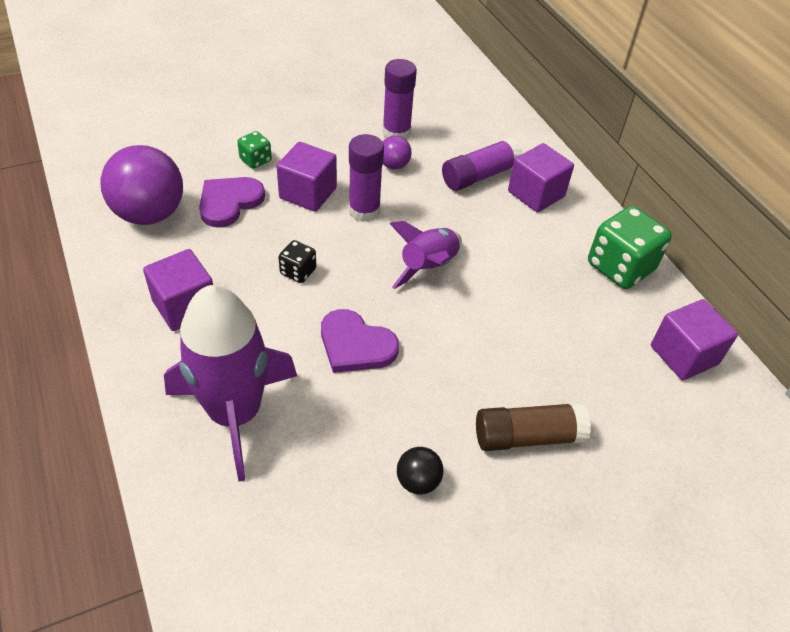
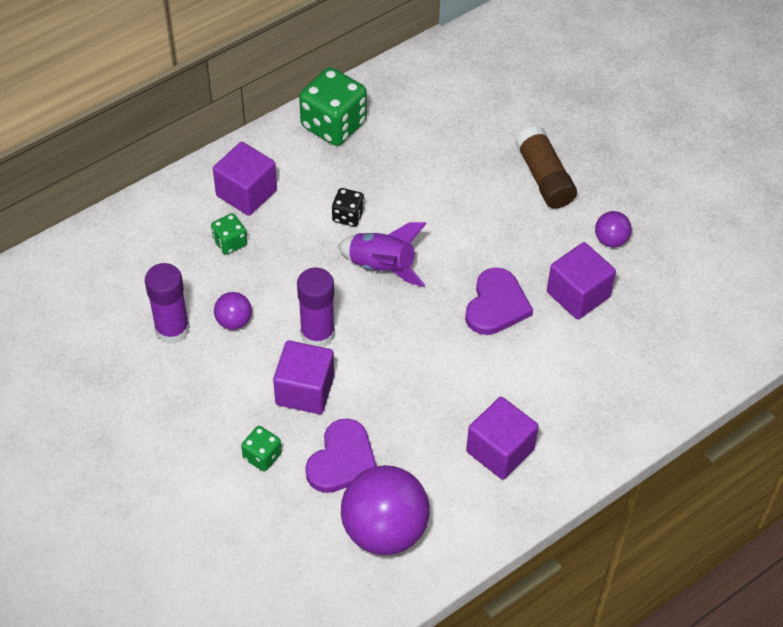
camera: 100 degrees left, 5 degrees up
(229, 202) = (342, 460): purple heart -> purple heart turned 90 degrees counterclockwise
(235, 413) = (599, 374): purple rocket -> none
(298, 272) = (423, 370): black dice -> black dice (348, 216)
(418, 481) = (610, 240): black ball -> purple ball
(480, 176) = (230, 242): purple glue stick -> green dice
(684, 355) = (425, 83): purple cube -> purple cube (578, 294)

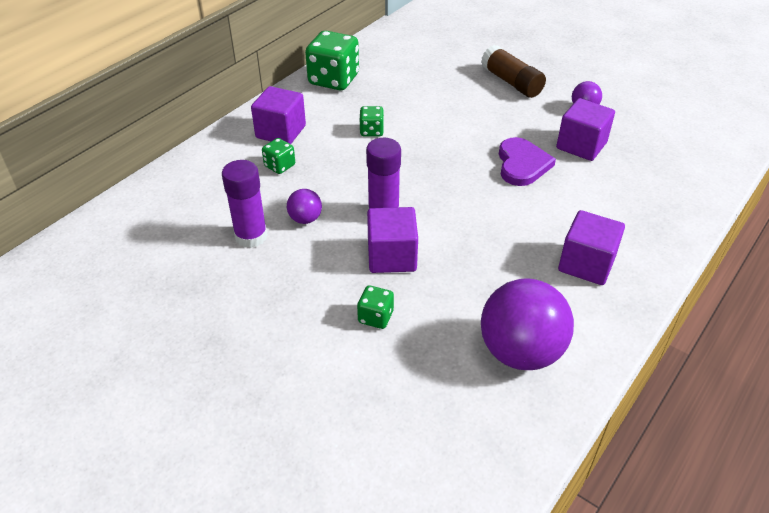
camera: 15 degrees left, 10 degrees down
(342, 460) = (452, 303): purple heart -> none
(348, 216) = (371, 131): black dice -> green dice
(382, 267) = (416, 158): purple rocket -> none

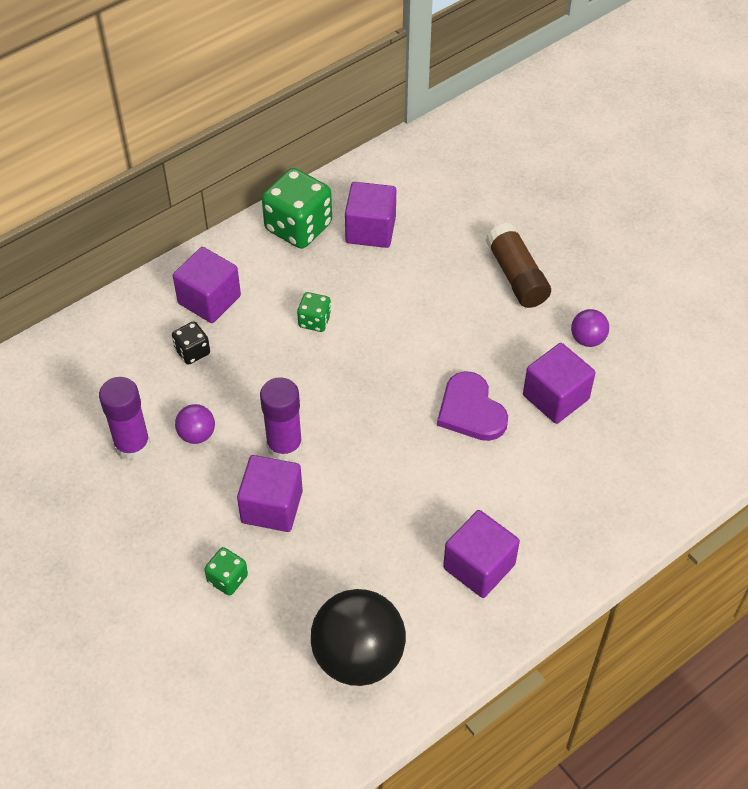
camera: 15 degrees right, 10 degrees up
(279, 166) = (192, 352): green dice -> black dice
(389, 73) = (370, 230): none -> purple cube
(520, 352) = (358, 656): purple ball -> black ball
(522, 164) = (471, 410): purple heart -> purple heart turned 135 degrees clockwise

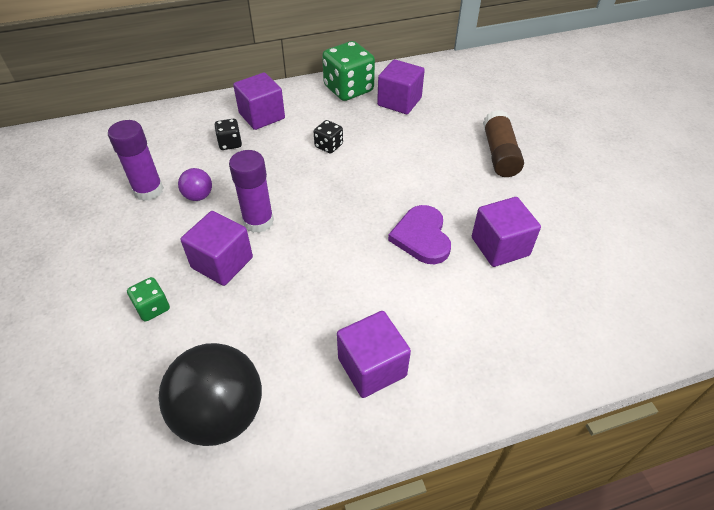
camera: 20 degrees right, 5 degrees down
(314, 321) = (328, 146): green dice -> black dice
(587, 339) = (544, 211): purple ball -> none

